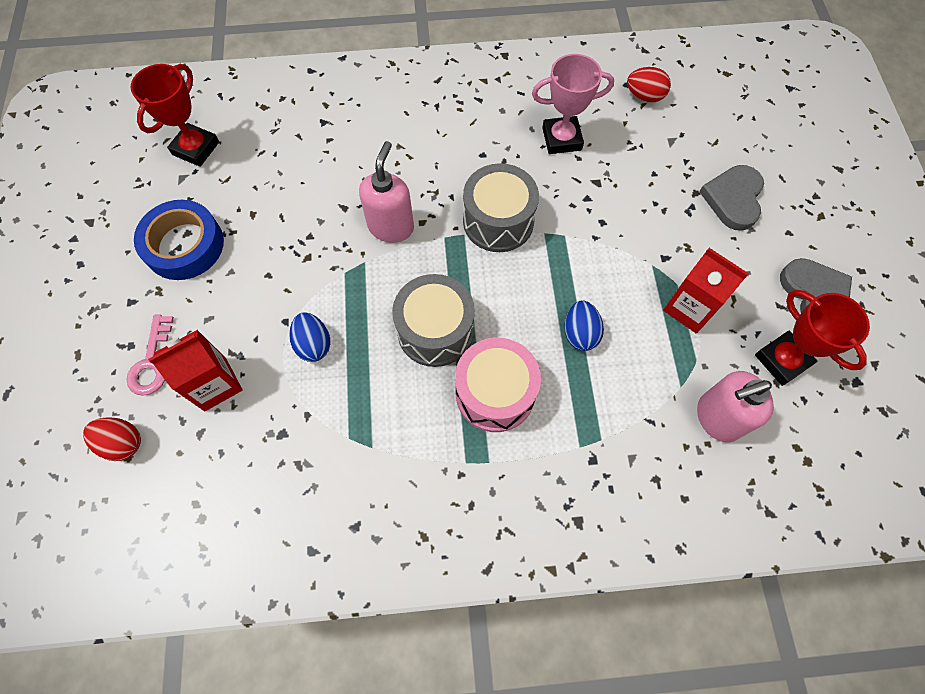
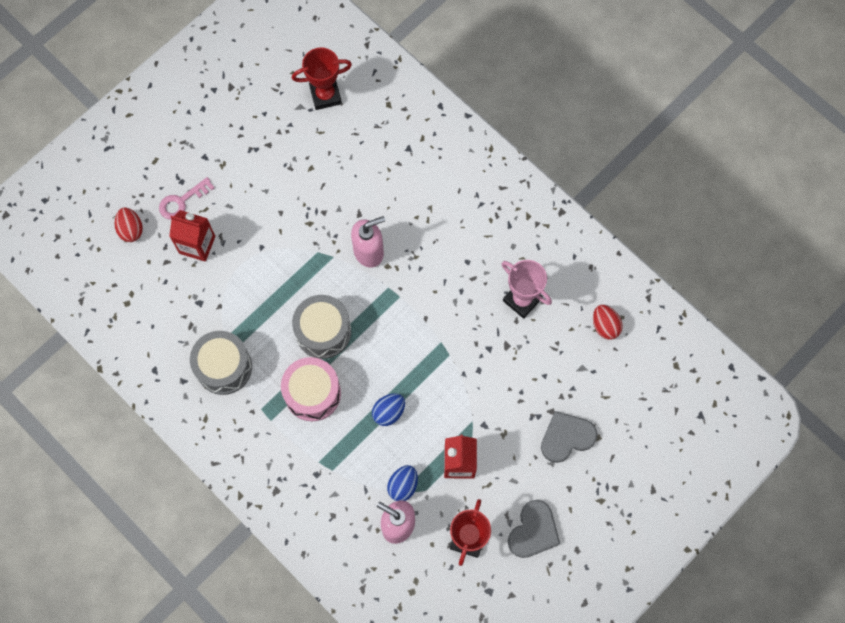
camera: 50 degrees right, 5 degrees up
(184, 245) = (260, 151): blue tape -> none
(313, 344) = (260, 274): blue egg -> blue egg (403, 485)
(498, 221) = (426, 309): grey drum -> grey drum (224, 367)

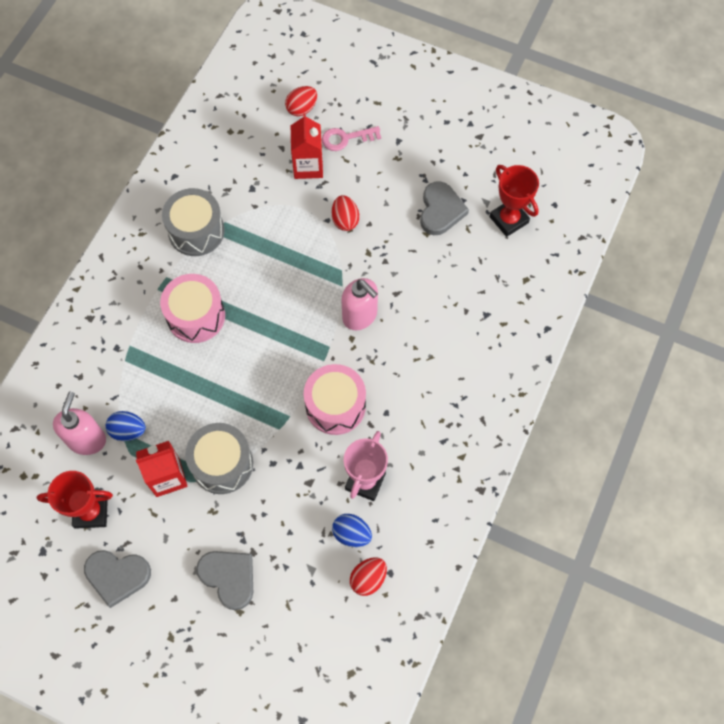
camera: 70 degrees right, 5 degrees down
(182, 201) = (346, 138): pink key -> pink key turned 45 degrees counterclockwise
(268, 231) = (345, 220): none -> red egg
(293, 147) = (440, 210): none -> grey heart
(323, 331) = (261, 303): grey drum -> grey drum (222, 464)
(389, 412) = (199, 392): blue egg -> blue egg (351, 534)
(445, 301) = (335, 406): none -> pink drum

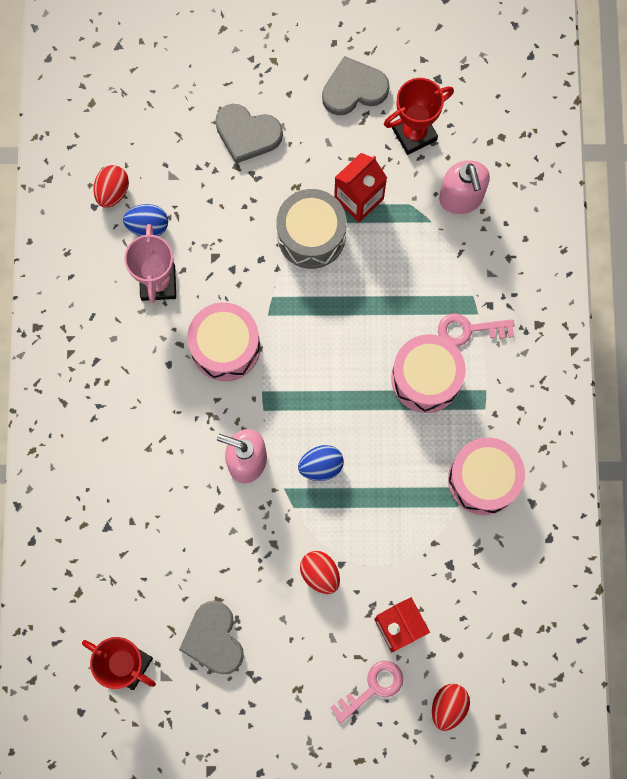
camera: 155 degrees right, 10 degrees up
(128, 431) = (425, 225): blue egg -> blue egg (321, 466)
(143, 336) = (469, 330): none -> pink key
(196, 231) = (483, 479): grey drum -> pink drum

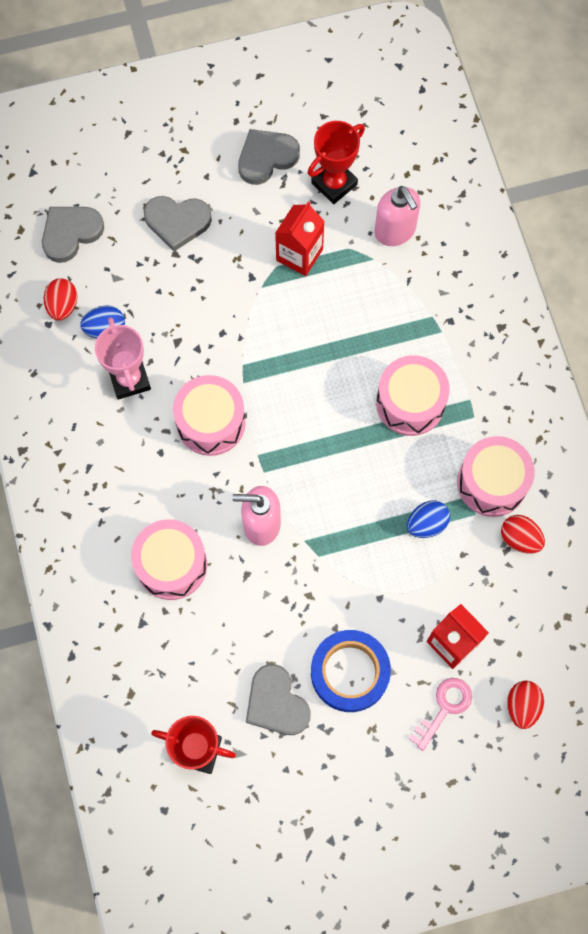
camera: 15 degrees left, 5 degrees down
(139, 119) = (70, 233): none -> grey heart
(150, 478) = (171, 565): none -> pink drum
(292, 629) = (350, 672): none -> blue tape
(311, 235) = (264, 299): grey drum -> none
(320, 573) = (362, 612): red egg -> red egg (519, 538)
(321, 466) = (334, 510): blue egg -> blue egg (426, 524)
(469, 330) = (437, 348): pink key -> none

